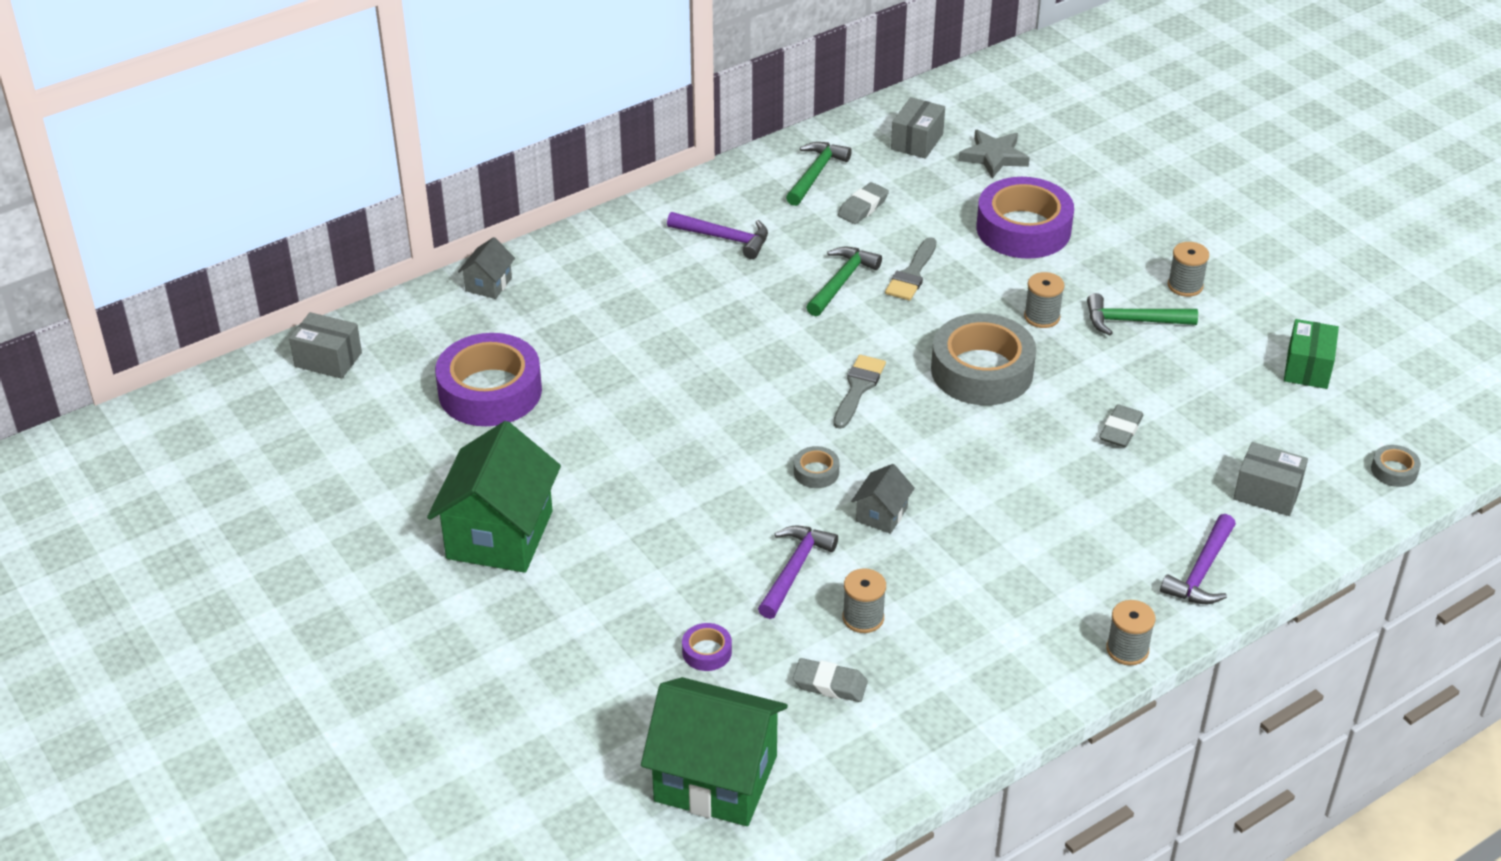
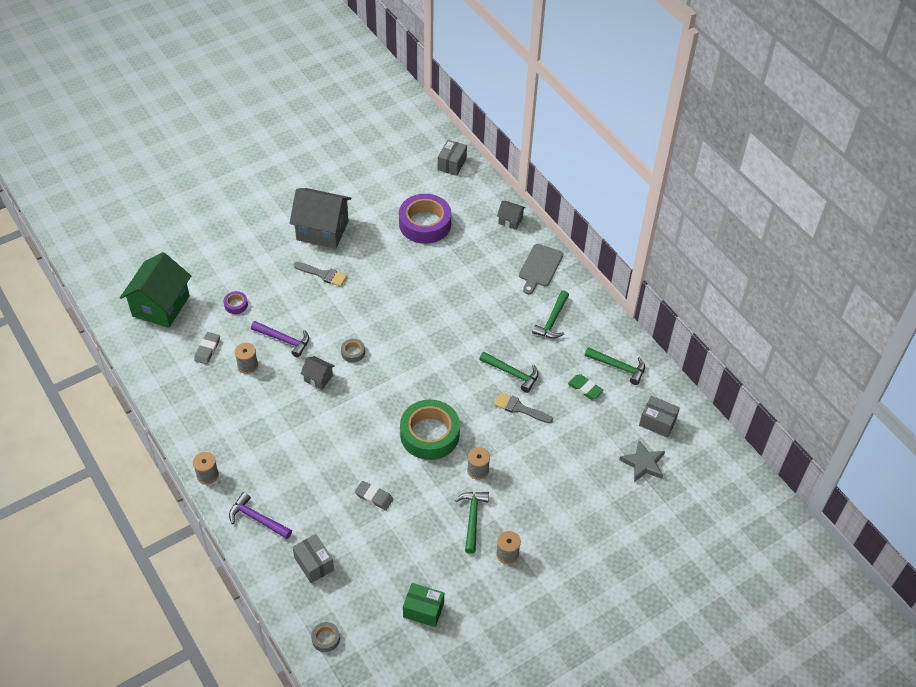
camera: 90 degrees right, 10 degrees up
(500, 535) = (322, 230): green house -> grey house
(604, 251) = (540, 267): none -> grey cutting board
(724, 238) = (552, 320): purple hammer -> green hammer
(858, 388) = (418, 375): grey brush -> grey brush (323, 274)
(863, 207) = (585, 388): grey eraser -> green eraser
(982, 371) = (429, 434): grey tape -> green tape
(1023, 229) = (565, 471): purple tape -> none
(1267, 493) = (314, 564): grey box -> grey box turned 60 degrees counterclockwise

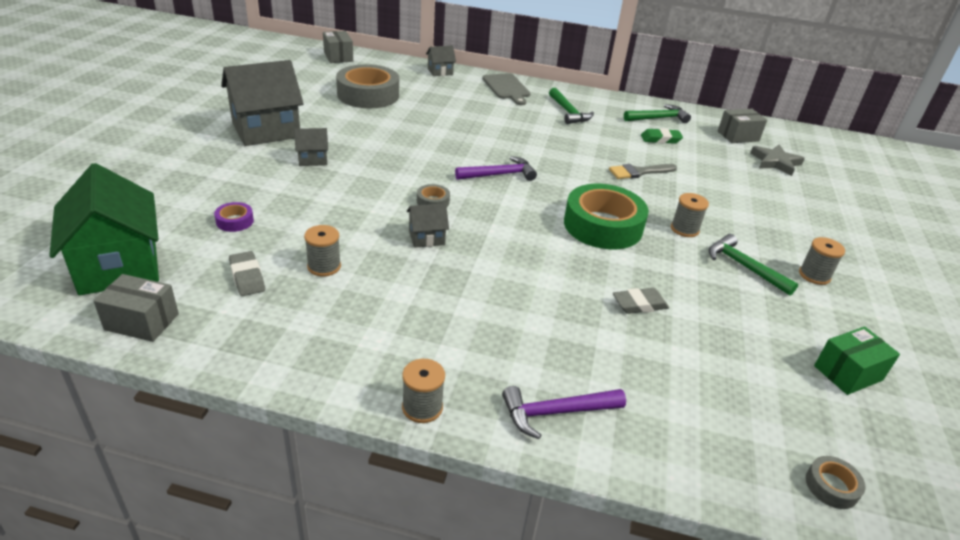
camera: 45 degrees left, 15 degrees down
(284, 340) = (339, 225): purple hammer -> purple hammer (499, 174)
(314, 564) = (689, 412): grey box -> grey box (142, 322)
(323, 274) = (313, 159): grey brush -> grey house
(425, 224) = (368, 95): purple tape -> grey tape
(512, 373) = (595, 154): green hammer -> none

